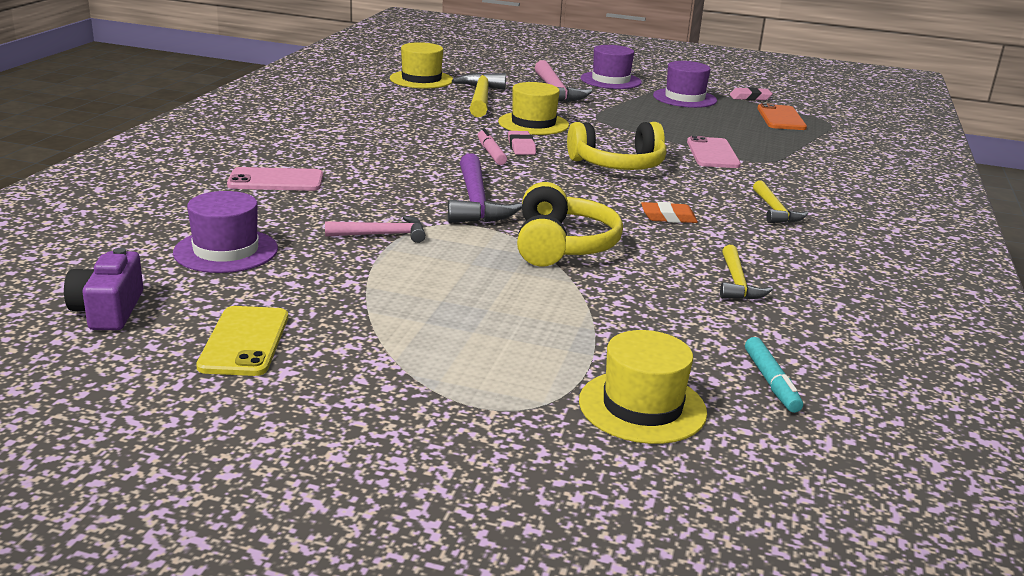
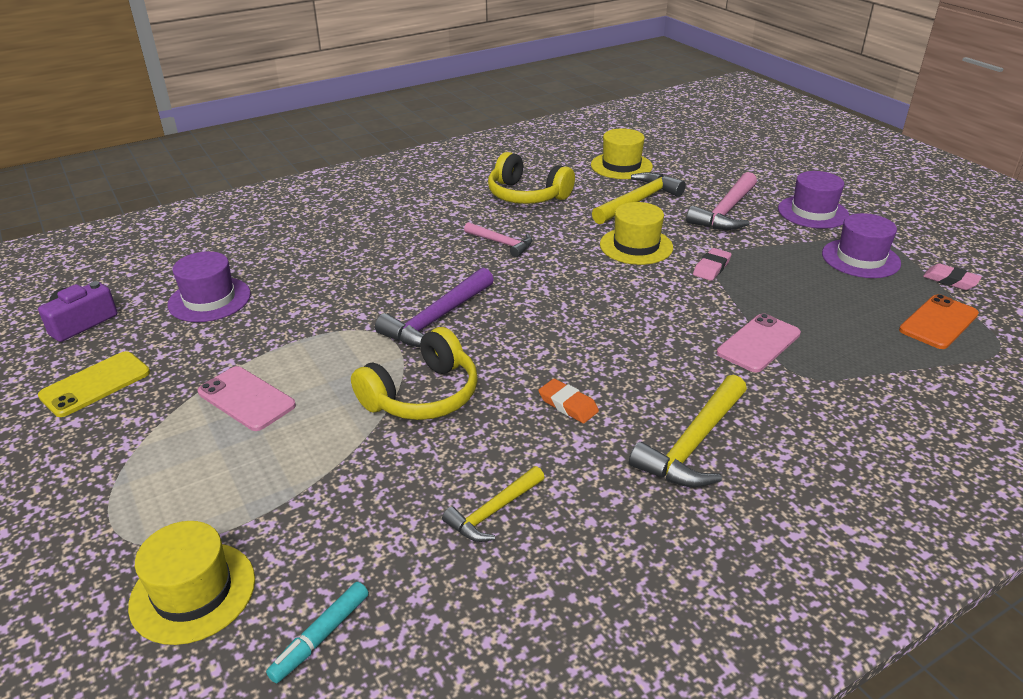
camera: 45 degrees right, 10 degrees up
(276, 180) = (340, 244): pink phone -> pink phone (246, 399)
(382, 235) = (319, 325): pink hammer -> pink hammer (502, 243)
(491, 153) = (539, 269): pink marker -> none
(521, 147) = (578, 270): pink eraser -> pink eraser (711, 268)
(618, 165) = (630, 323): yellow headphones -> yellow headphones (526, 195)
(775, 211) = (693, 444): yellow hammer -> yellow hammer, size x1.63

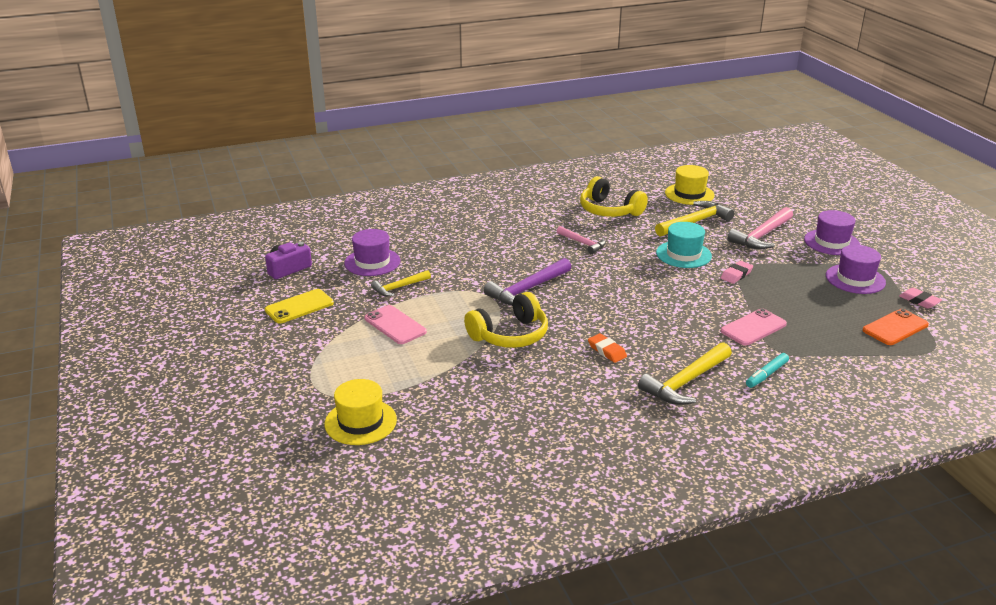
camera: 10 degrees right, 5 degrees down
(321, 637) = (433, 451): turquoise marker -> turquoise marker (766, 375)
(493, 512) = (545, 404): yellow hammer -> yellow hammer (399, 287)
(636, 246) = (683, 254): yellow hat -> turquoise hat

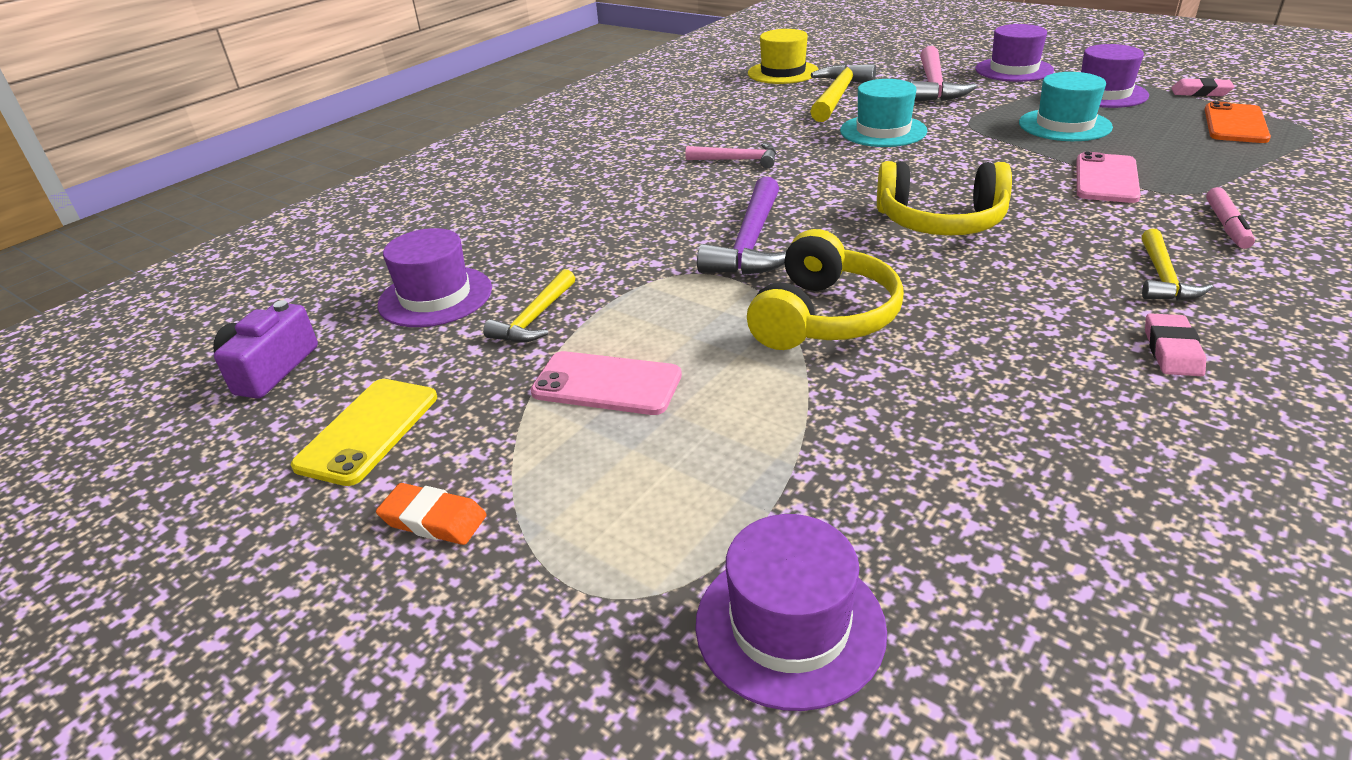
camera: 30 degrees left, 5 degrees up
(360, 422) = (790, 626): yellow hat -> purple hat
(607, 351) = (994, 280): orange eraser -> orange eraser (433, 520)
(609, 210) = (714, 115): yellow headphones -> yellow headphones (940, 222)
(685, 382) = (1163, 277): yellow hammer -> yellow hammer, size x0.61
(736, 275) = (980, 131): pink eraser -> pink eraser (1172, 350)
(766, 375) = (1226, 226): turquoise marker -> pink marker
(791, 289) = (1064, 125): none -> turquoise hat

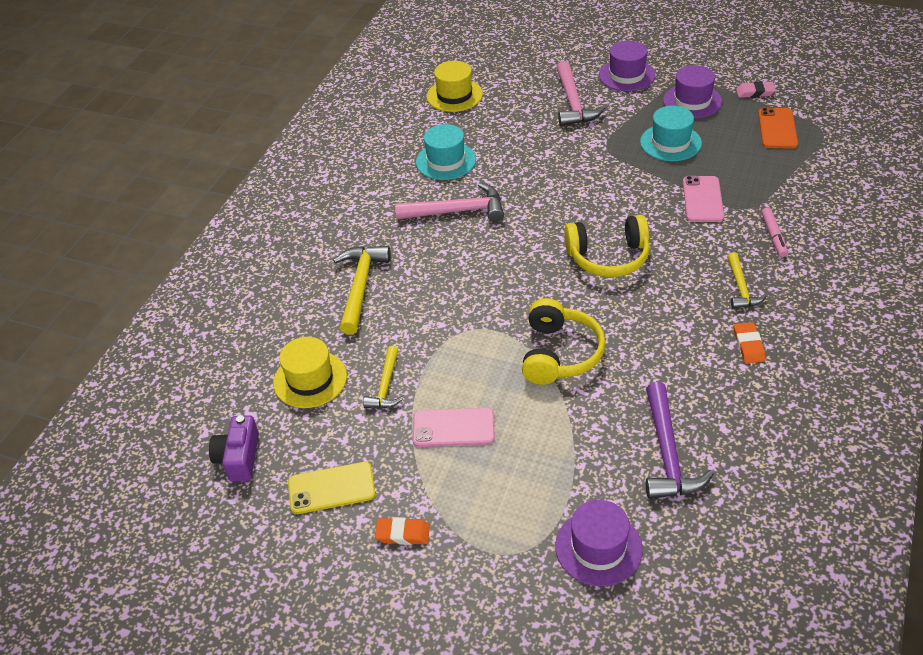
camera: 15 degrees left, 10 degrees up
(368, 431) = (331, 488): yellow phone -> yellow phone turned 75 degrees clockwise
(435, 297) = (310, 379): purple hat -> yellow hat
(738, 160) = (457, 211): pink hammer -> pink hammer, size x1.63
(750, 243) = (495, 296): purple hammer -> purple hammer (667, 454)
(837, 96) = (506, 123): yellow hammer -> yellow hammer (360, 286)
(883, 131) = (550, 164): turquoise hat -> turquoise hat (446, 161)
(1172, 350) = (748, 345): pink eraser -> orange eraser

